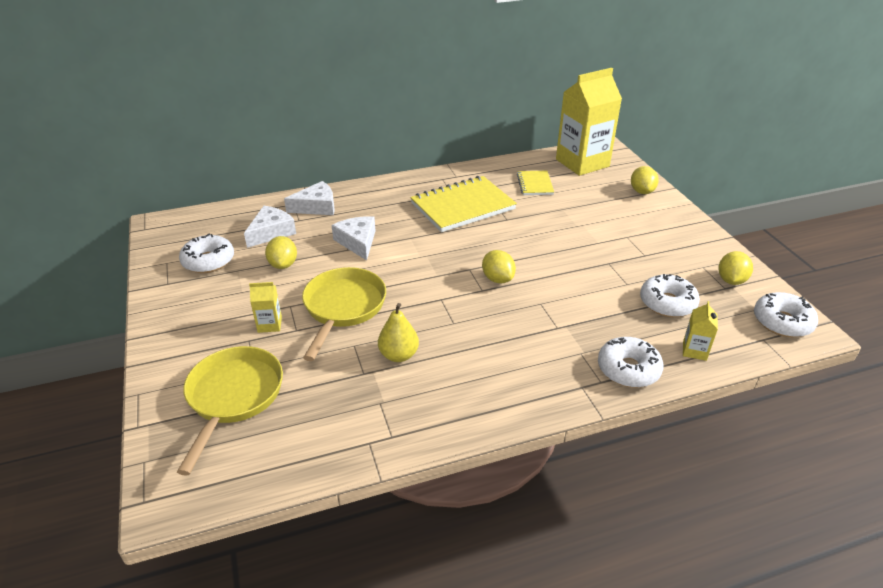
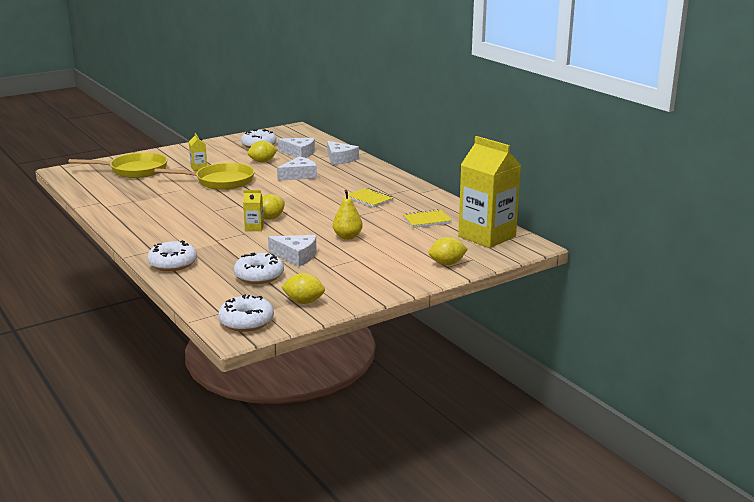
camera: 75 degrees right, 15 degrees down
(399, 355) = (176, 200): yellow pear -> yellow pear (347, 237)
(462, 206) = (369, 199): yellow notebook -> yellow notebook, size x0.52
(615, 272) = (296, 256): none -> white cheese
(694, 350) = (199, 286): yellow carton -> yellow carton (254, 228)

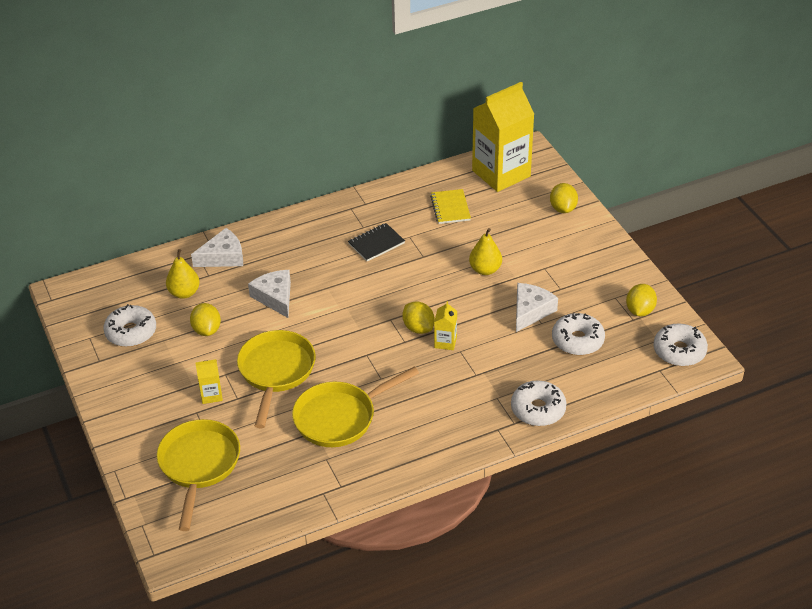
camera: 80 degrees left, 20 degrees up
(173, 201) = (340, 417): none -> yellow pan
(299, 153) = (184, 293): white cheese -> yellow pear
(369, 199) = (376, 243): yellow notebook -> black notebook

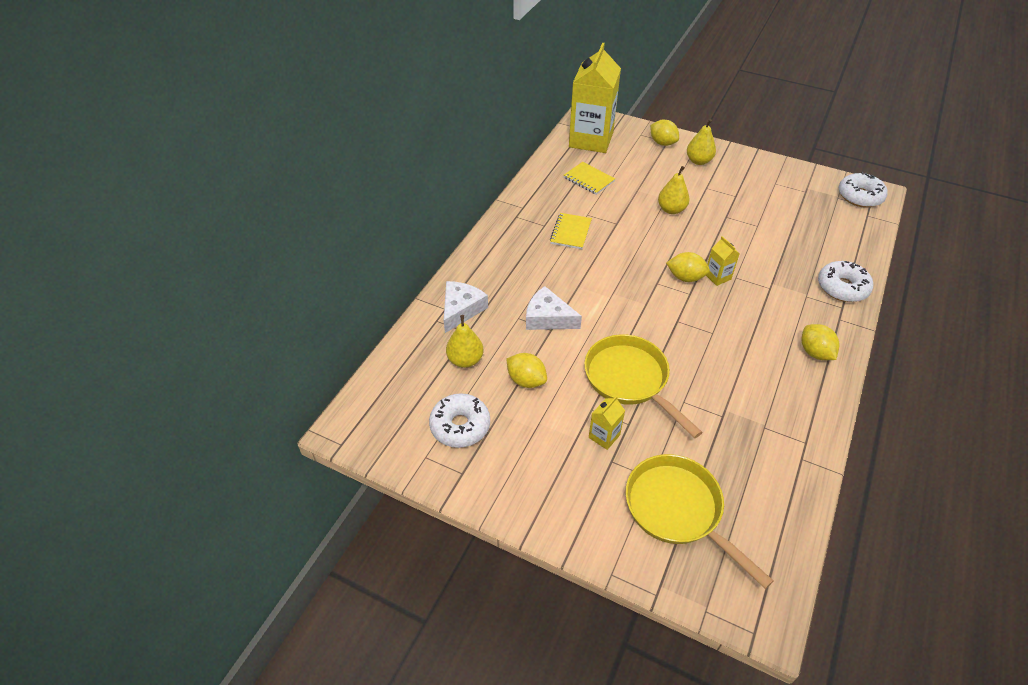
camera: 40 degrees left, 5 degrees up
(340, 417) = (727, 385): yellow pan -> none
(376, 243) = (570, 232): black notebook -> yellow notebook
(530, 311) = (740, 221): white cheese -> none
(572, 241) = (698, 161): none -> yellow pear
(577, 340) = (795, 224): white donut -> none
(640, 310) = (801, 183): yellow lemon -> yellow lemon (815, 352)

